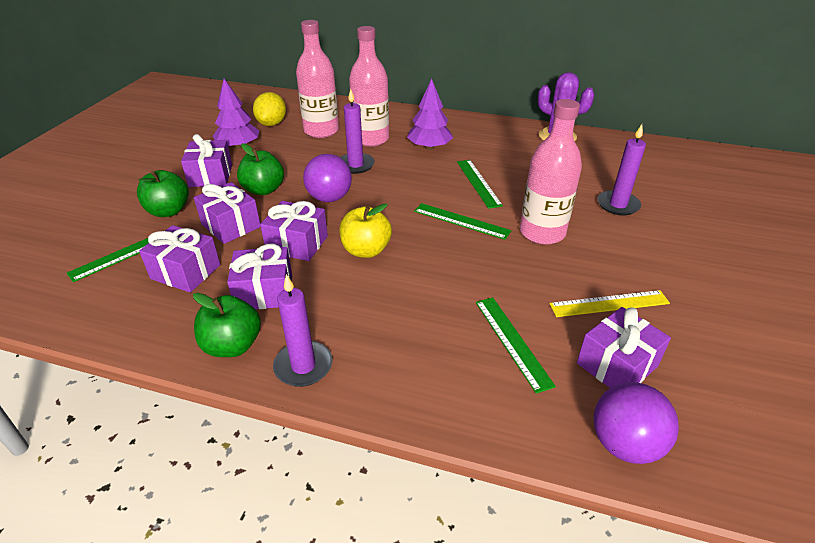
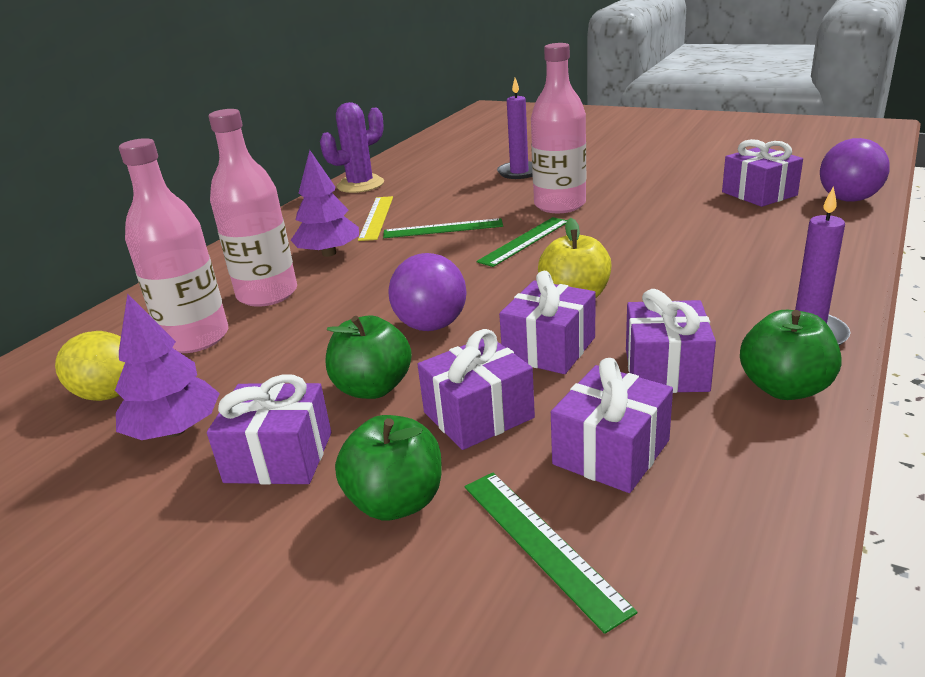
camera: 75 degrees left, 10 degrees down
(355, 165) = (343, 306): purple candle -> none
(512, 341) = (738, 228): green ruler -> none
(609, 303) = (677, 189): yellow ruler -> yellow ruler (376, 217)

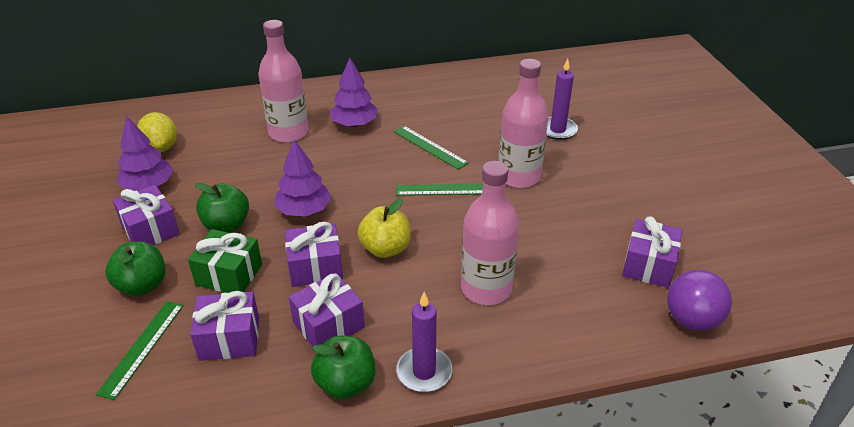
camera: 45 degrees right, 10 degrees up
(195, 338) = (226, 139): pink bottle -> pink bottle (486, 289)
(360, 185) = (461, 77): purple cactus -> none
(376, 217) = (419, 112): yellow ruler -> none
(431, 326) = (304, 210): purple ball -> purple tree
(478, 415) = (229, 275): purple gift -> green gift

